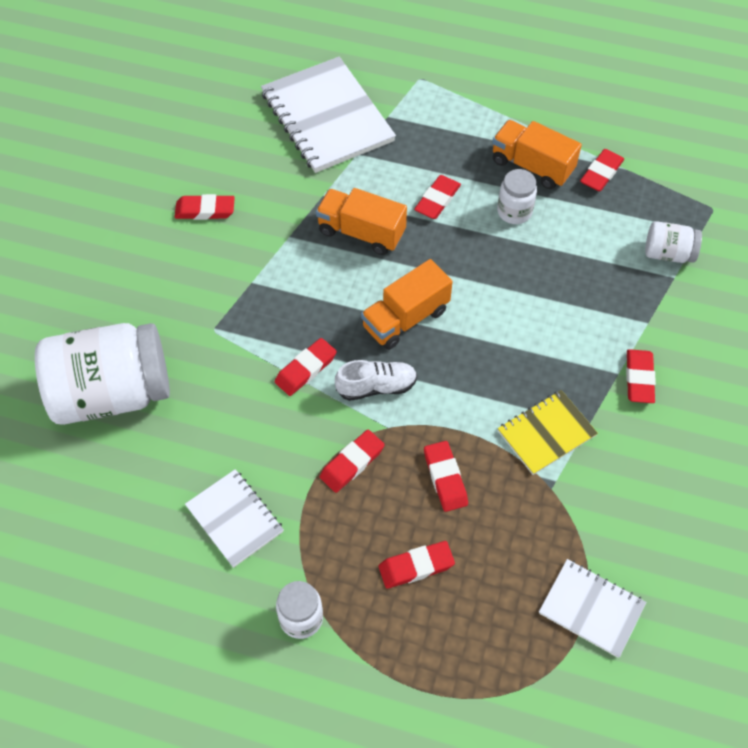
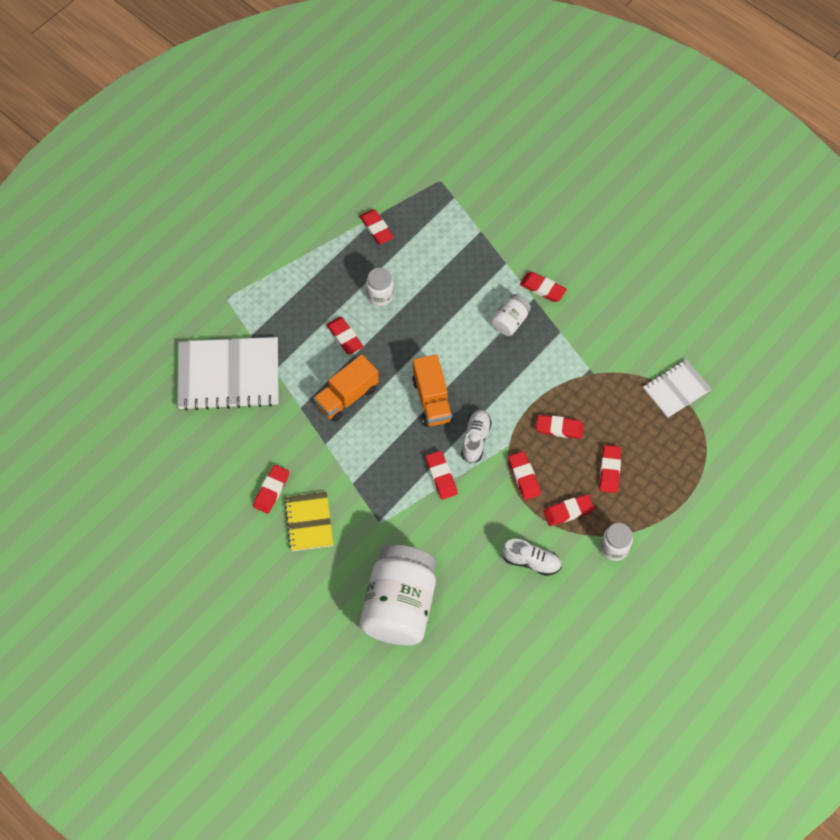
camera: 65 degrees left, 5 degrees up
(234, 519) = (531, 561): white notebook -> white shoe
(328, 537) = (568, 511): none -> red eraser
(532, 166) = (347, 266): orange truck -> none
(546, 433) = (555, 358): yellow notebook -> yellow notebook (309, 522)
(668, 253) = (461, 224): white jar -> white jar (510, 321)

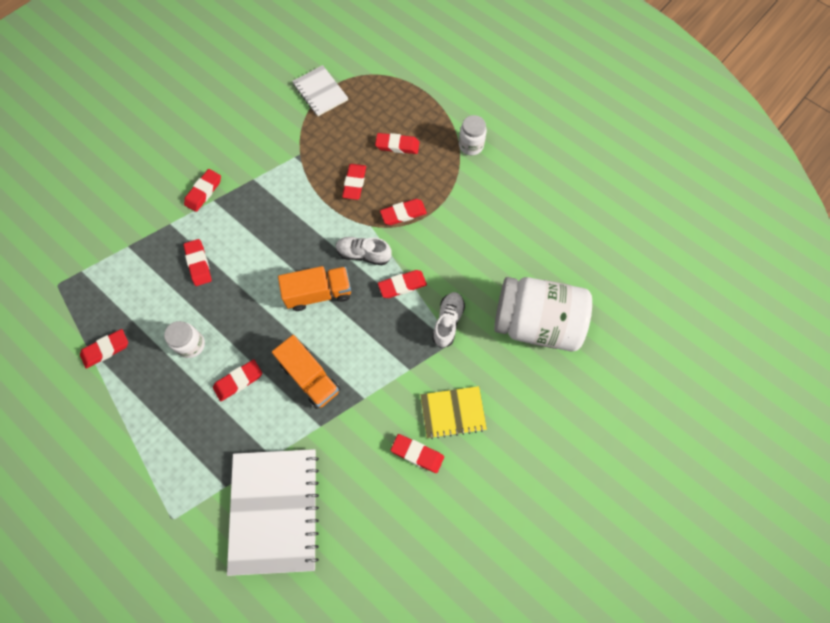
camera: 90 degrees left, 5 degrees up
(510, 321) = (237, 221): white jar -> none
(531, 561) = (486, 210): white shoe -> white shoe (448, 322)
(568, 511) = (437, 179): red eraser -> red eraser (198, 264)

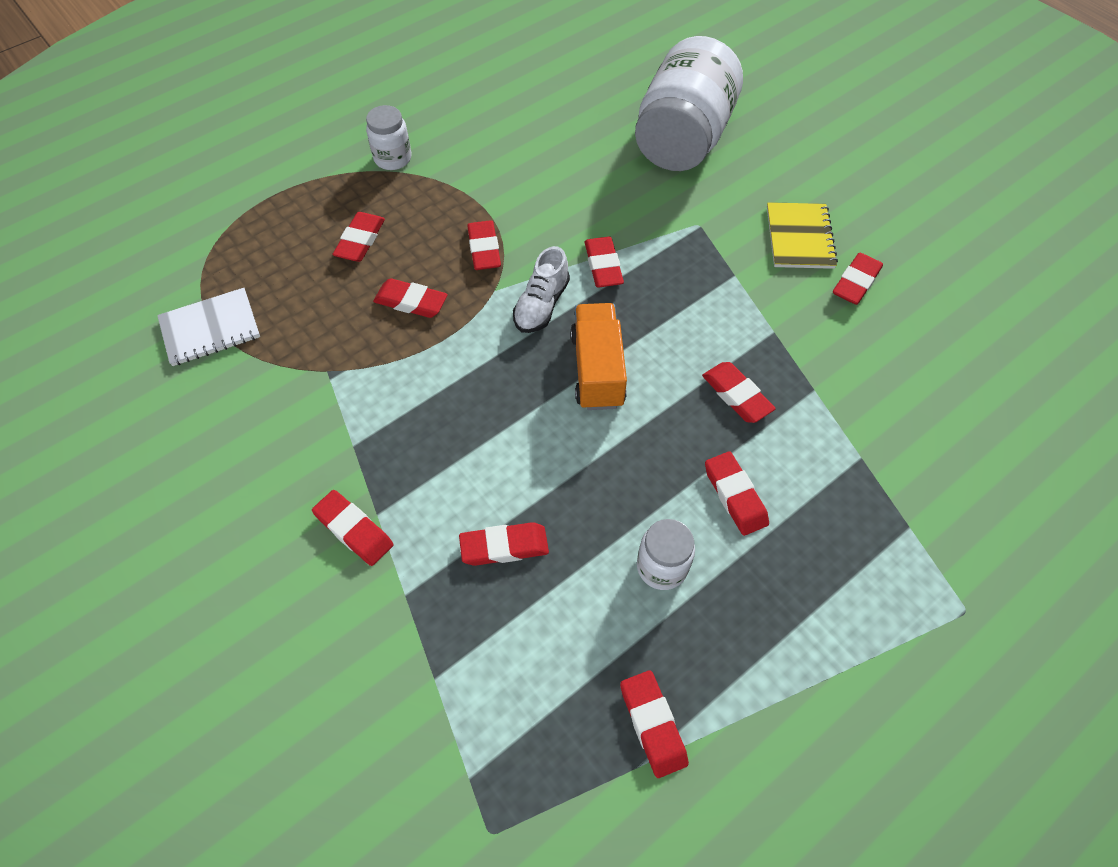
camera: 80 degrees left, 10 degrees down
(275, 510) = (942, 460): white notebook -> none
(310, 377) = (736, 395): orange truck -> red eraser
(448, 322) = (668, 224): white shoe -> none

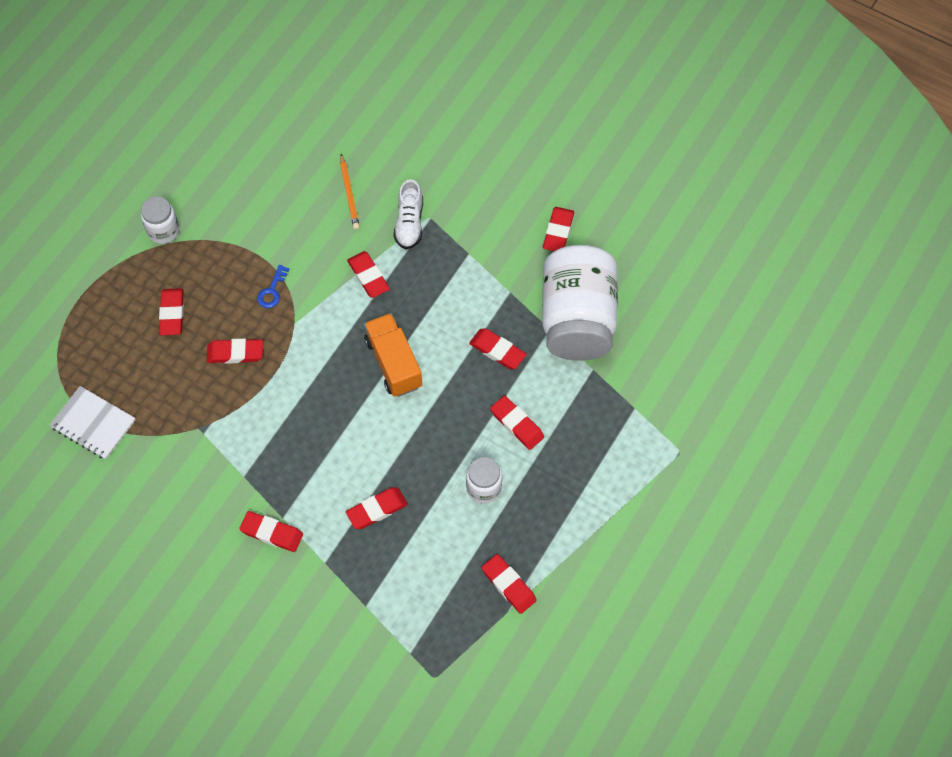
camera: 20 degrees left, 5 degrees up
(210, 329) = (93, 424): white notebook -> white notebook turned 75 degrees clockwise
(484, 249) = (272, 291): red eraser -> blue key
(541, 305) = (334, 324): white shoe -> white shoe (409, 223)
(614, 177) = (349, 194): none -> orange pencil
(683, 138) = (391, 139): white jar -> white jar (577, 319)
(799, 237) = (507, 205): yellow notebook -> none

